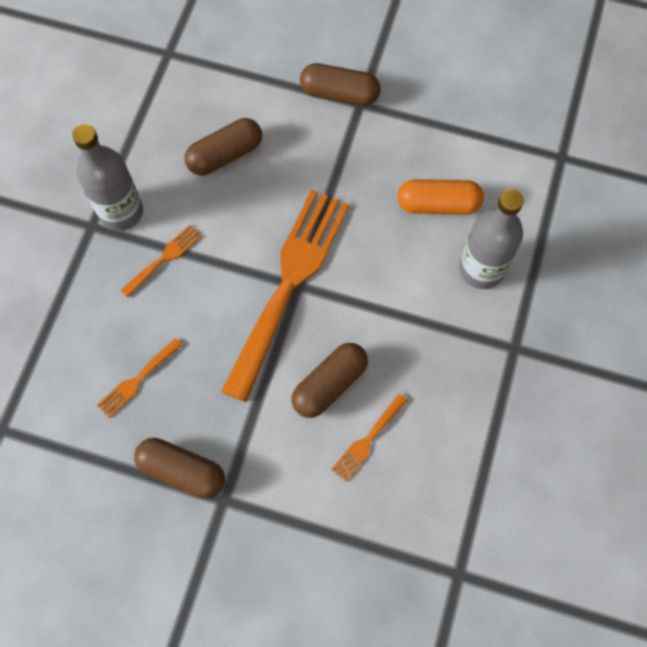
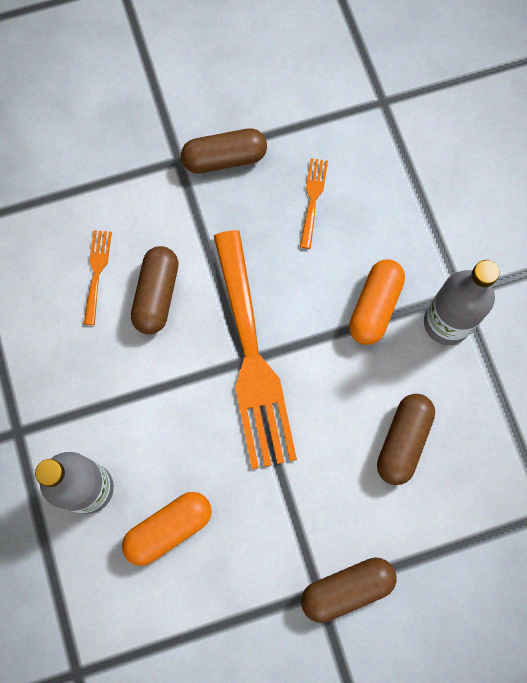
camera: 145 degrees right, 5 degrees up
(164, 259) = (374, 307): orange fork -> orange capsule

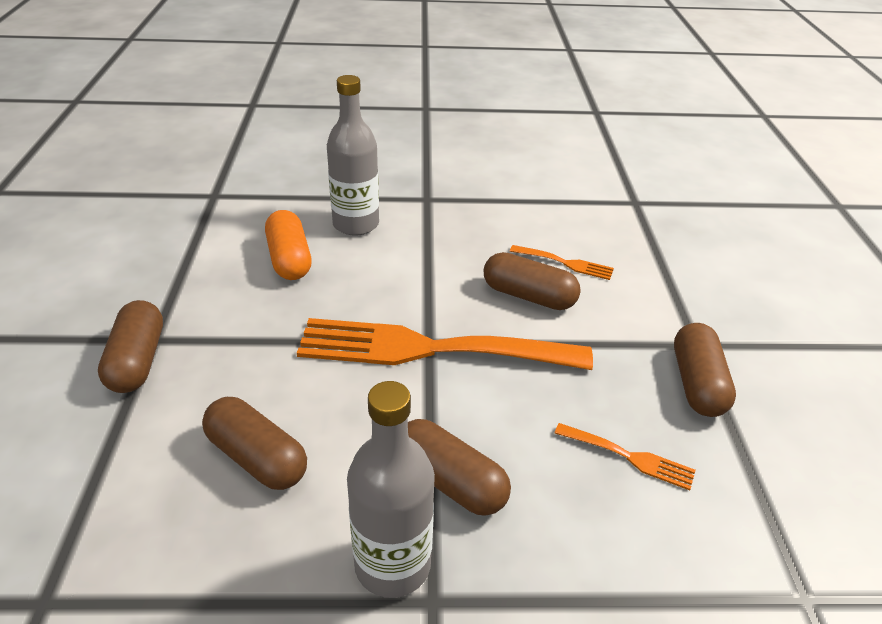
camera: 105 degrees right, 35 degrees down
(374, 307) = (450, 481): orange capsule -> brown capsule

